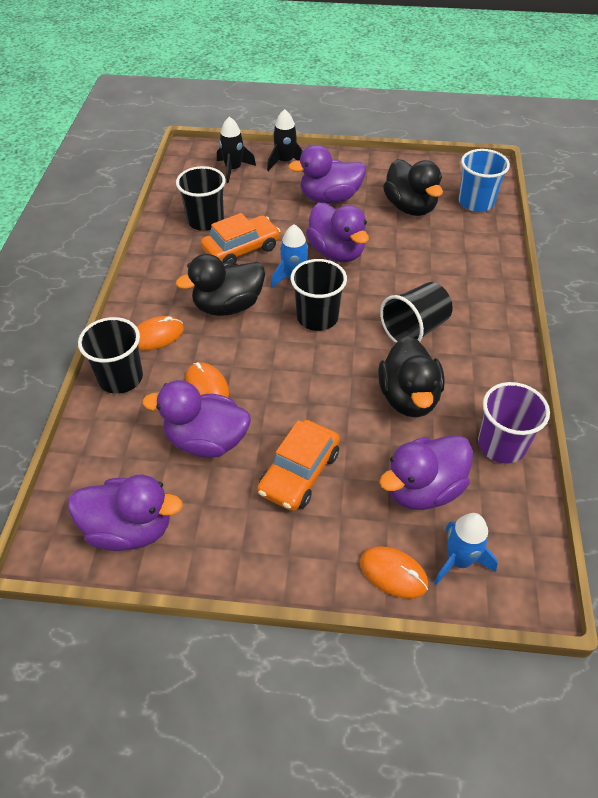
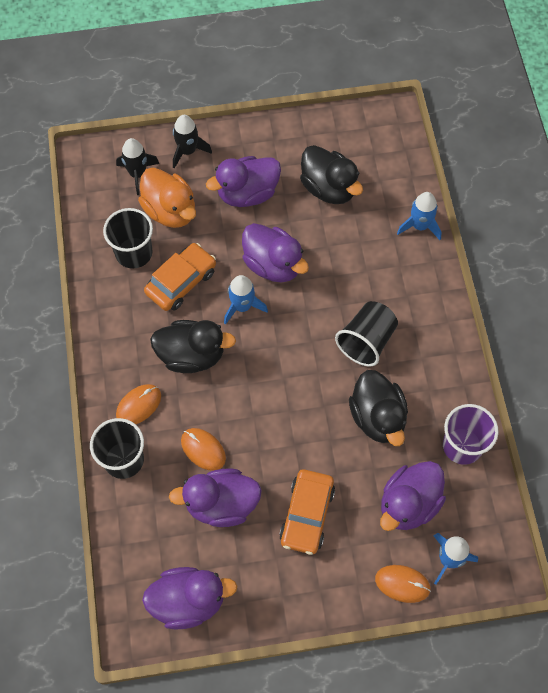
camera: 15 degrees left, 15 degrees up
(228, 306) = (192, 355): black duck -> black duck turned 135 degrees counterclockwise
(252, 198) = (170, 211): none -> orange duck
(317, 317) = (277, 349): black cup -> none
(476, 202) = (390, 167): blue cup -> none
(495, 249) = (420, 226): none -> blue rocket

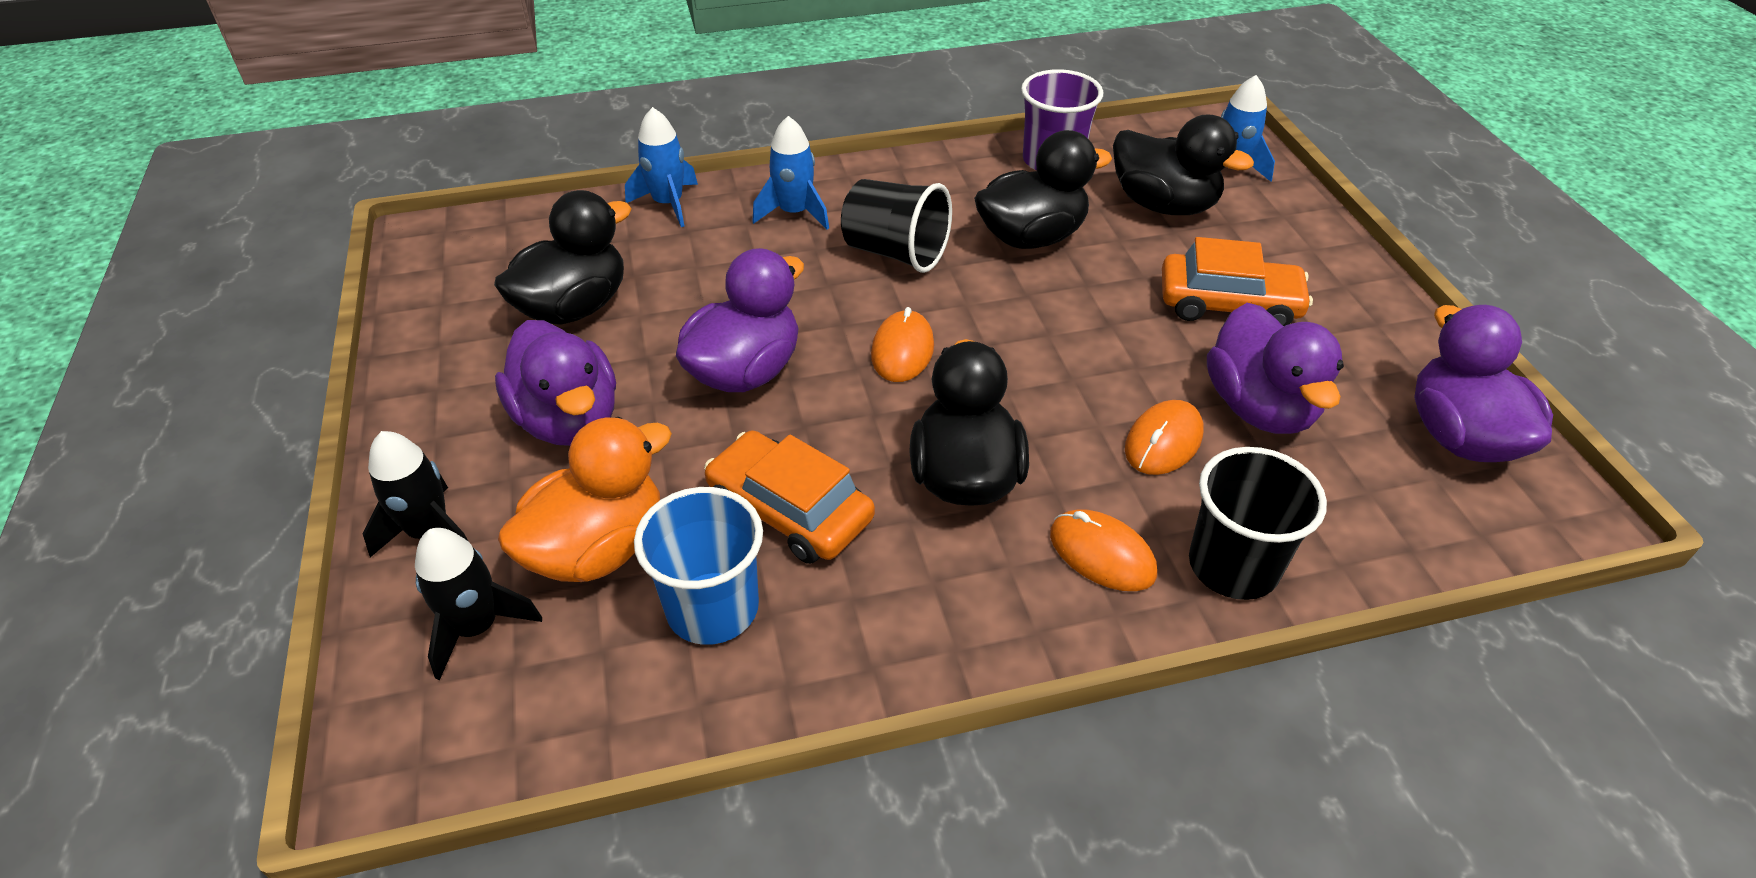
camera: 95 degrees left, 20 degrees down
(134, 253) = (712, 608): black cup -> blue cup
(242, 306) = (842, 409): blue rocket -> blue rocket (794, 213)
(402, 584) = (1287, 208): orange mouse -> orange mouse (902, 350)
(408, 504) = (1163, 205): purple duck -> black duck

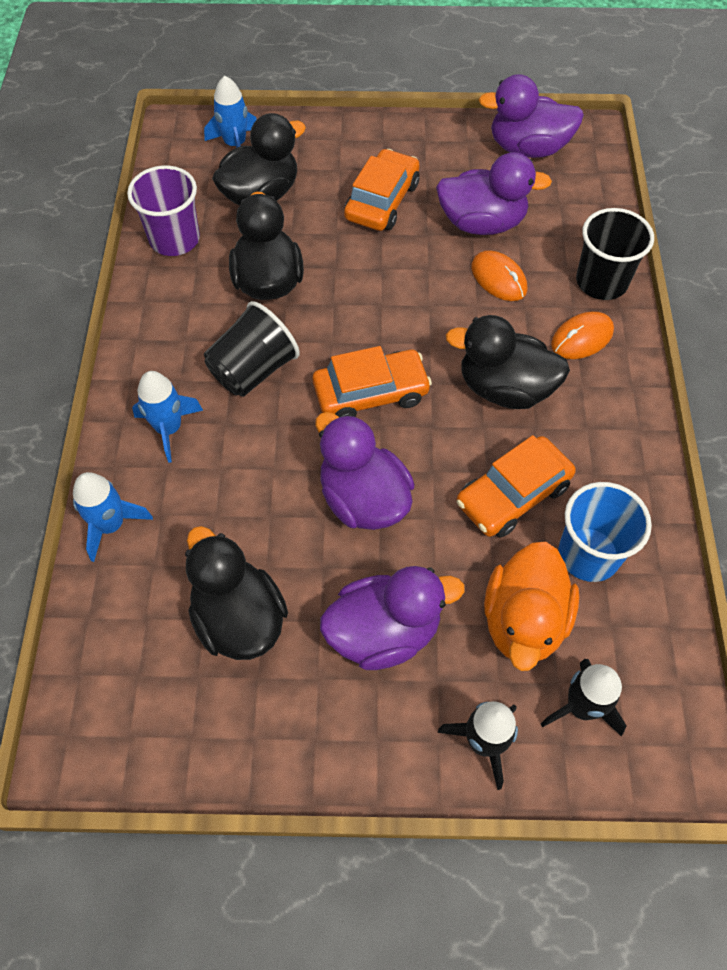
camera: 75 degrees left, 15 degrees up
(598, 549) = (524, 621): orange duck -> orange duck turned 135 degrees counterclockwise
(902, 350) = (371, 393): orange mouse -> orange car

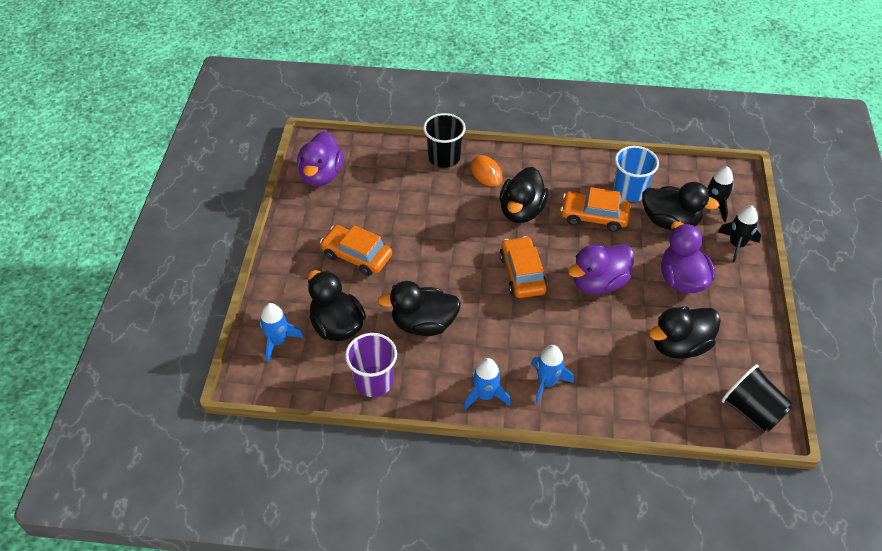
camera: 85 degrees left, 10 degrees down
(111, 525) = (621, 413): blue rocket -> blue rocket (485, 395)
(253, 370) = (501, 334): black cup -> black cup (751, 411)
(482, 223) = (386, 206): purple duck -> none
(498, 278) = (435, 203): orange mouse -> none
(513, 494) = (594, 216): orange car -> orange car turned 135 degrees clockwise
(524, 621) = (670, 221): orange duck -> black duck

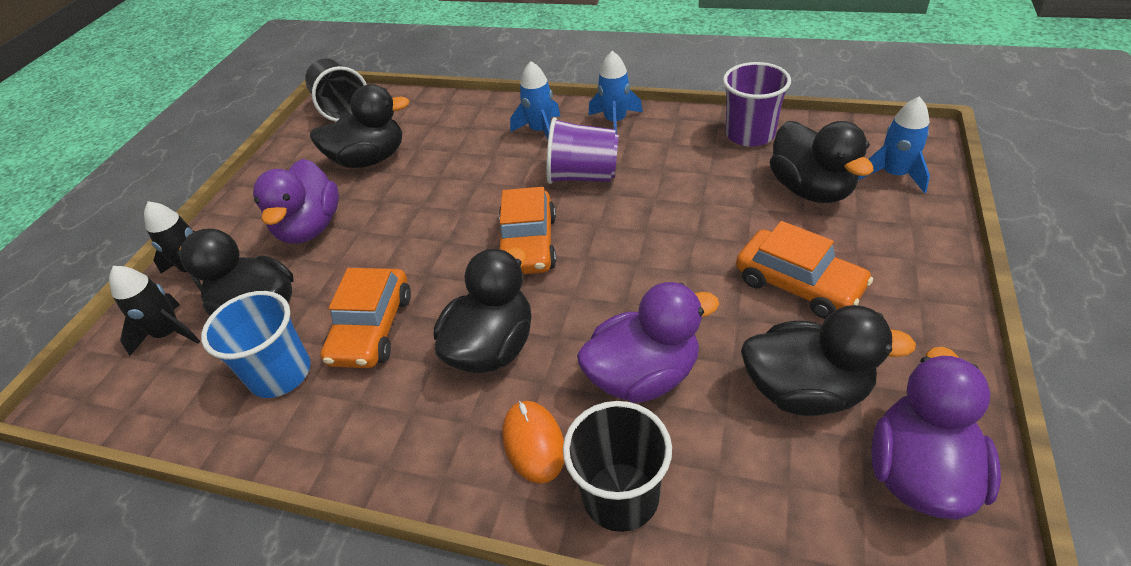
camera: 165 degrees left, 5 degrees down
(423, 324) = (685, 188): black duck -> black duck (805, 390)
(499, 333) = (583, 176): none -> purple cup
(594, 216) = (372, 328): orange car -> orange car turned 75 degrees clockwise
(598, 283) = (424, 228): purple duck -> purple duck (643, 375)

